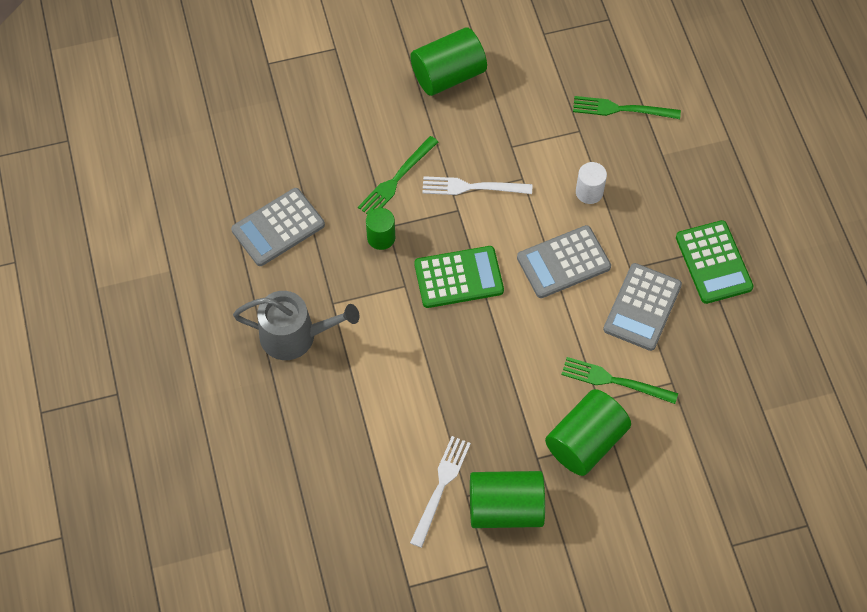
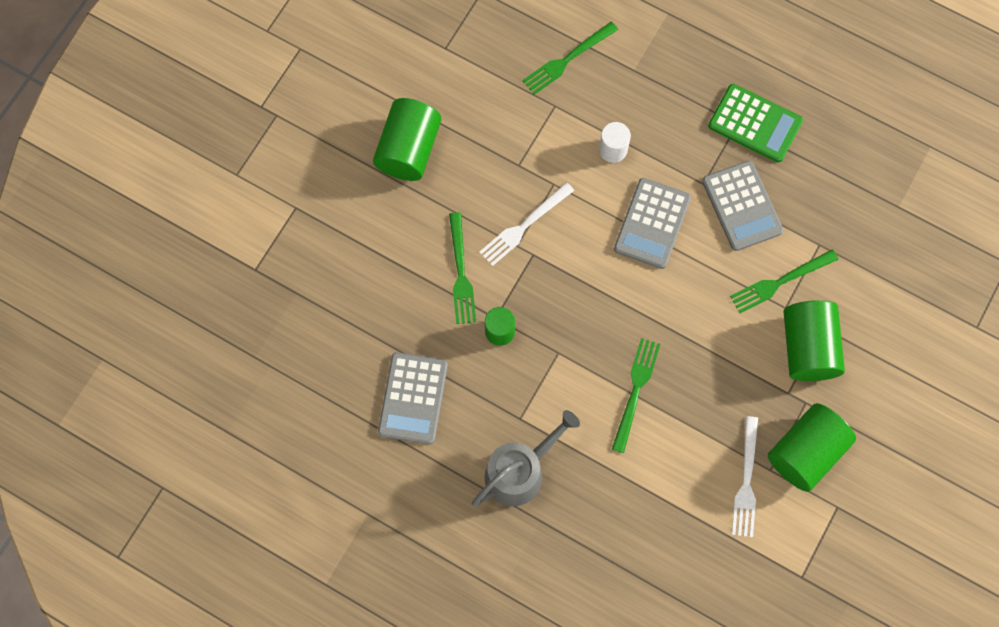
camera: 45 degrees left, 10 degrees up
(430, 357) = (635, 390): none -> green fork
(441, 487) = (746, 481): white fork -> white fork turned 150 degrees counterclockwise
(458, 278) = (590, 308): green calculator -> none

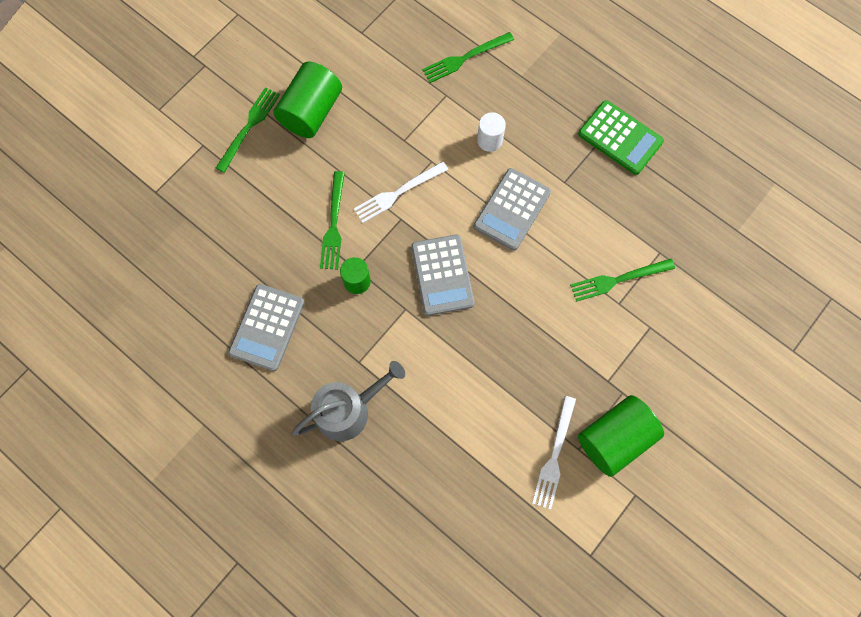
camera: 10 degrees right, 0 degrees up
(635, 390) = (468, 355): green fork -> green fork (249, 126)
(741, 206) = (595, 207): grey calculator -> grey calculator (442, 275)
(807, 347) = (633, 343): green cylinder -> none

